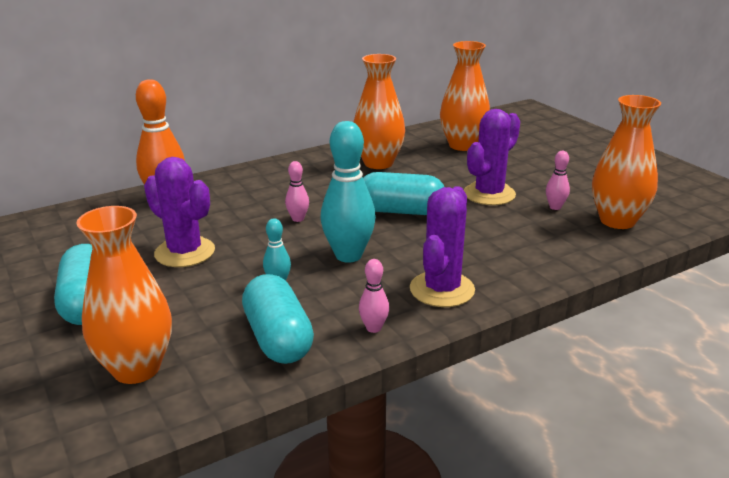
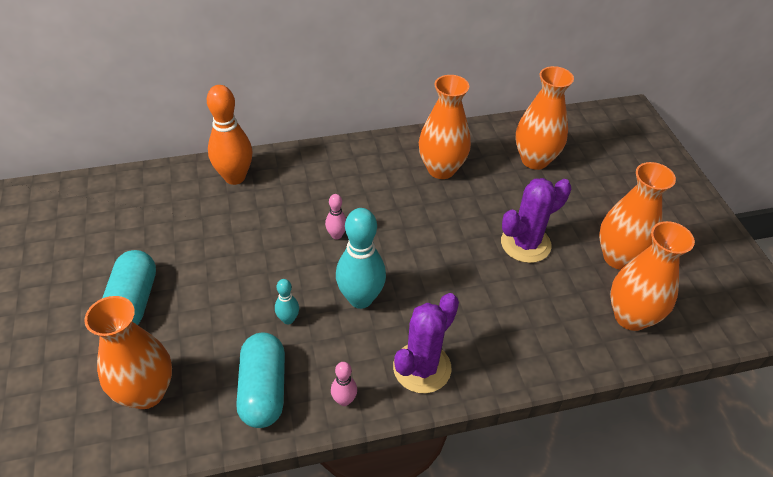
camera: 15 degrees right, 20 degrees up
(185, 252) = (227, 257): purple cactus -> none
(401, 211) = (432, 248): turquoise capsule -> none
(555, 207) = (580, 280): pink bowling pin -> none
(579, 188) = (618, 257): none -> orange vase

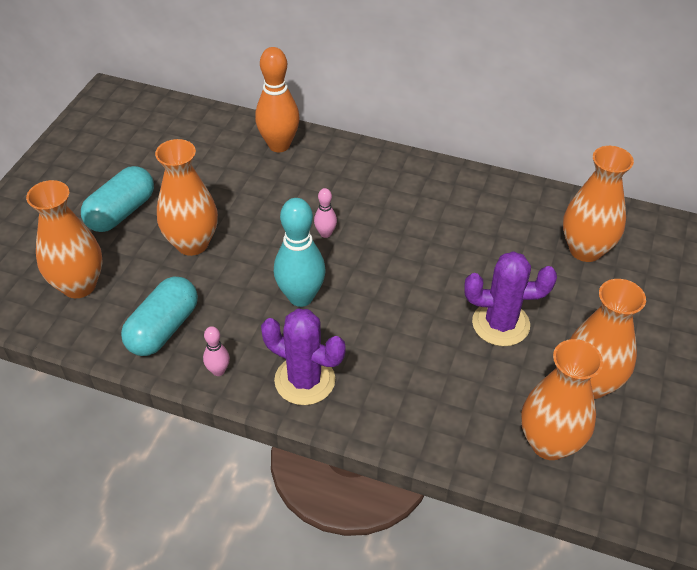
camera: 35 degrees right, 0 degrees up
(288, 319) = (227, 284): turquoise bowling pin -> none
(422, 368) = (305, 380): purple cactus -> purple cactus turned 45 degrees clockwise
(441, 169) = (476, 217): orange vase -> orange vase (192, 243)

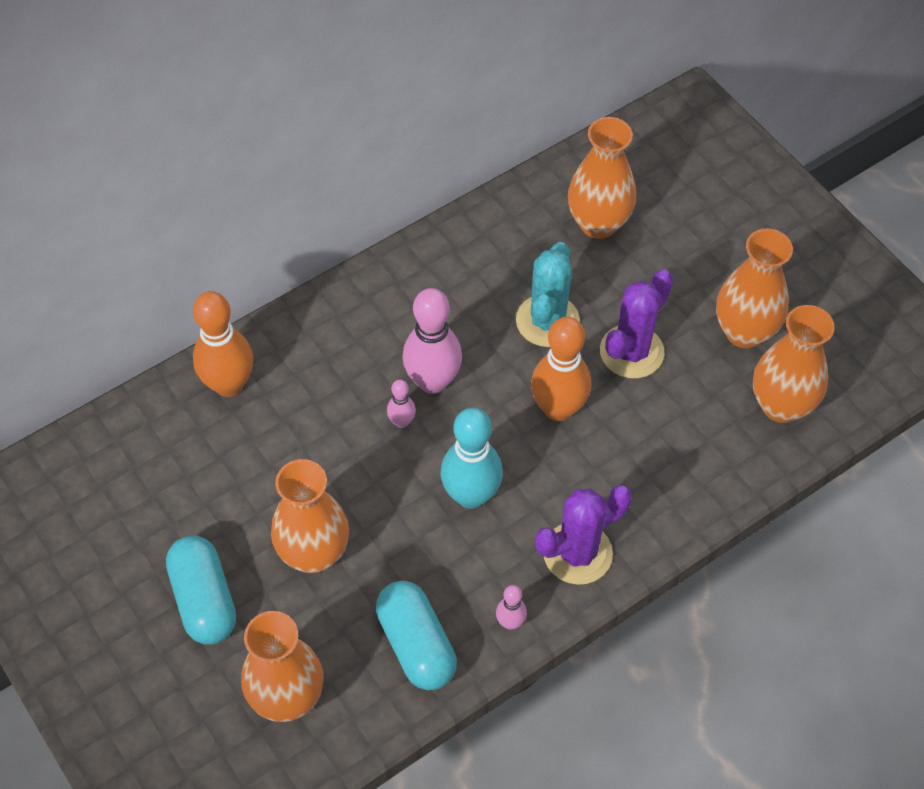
camera: 55 degrees left, 10 degrees up
(370, 232) = (432, 381): none -> pink bowling pin
(412, 307) = (558, 409): none -> orange bowling pin
(477, 264) = (547, 321): none -> turquoise cactus

